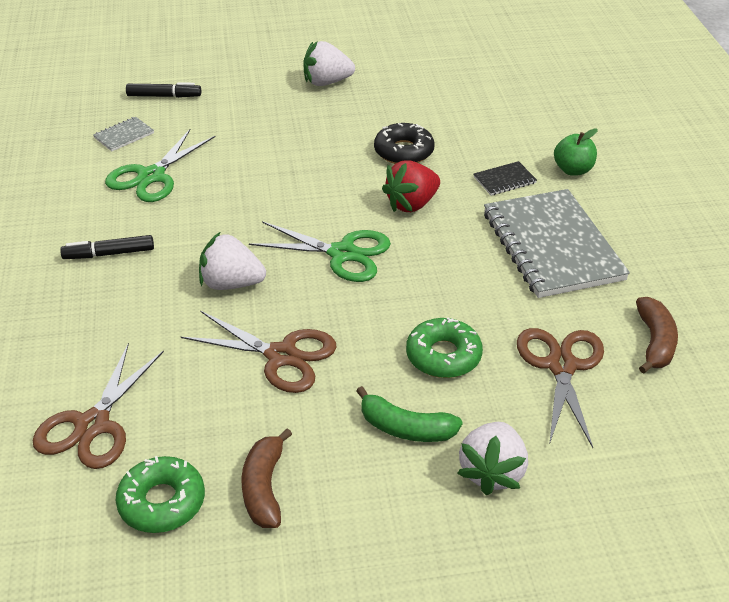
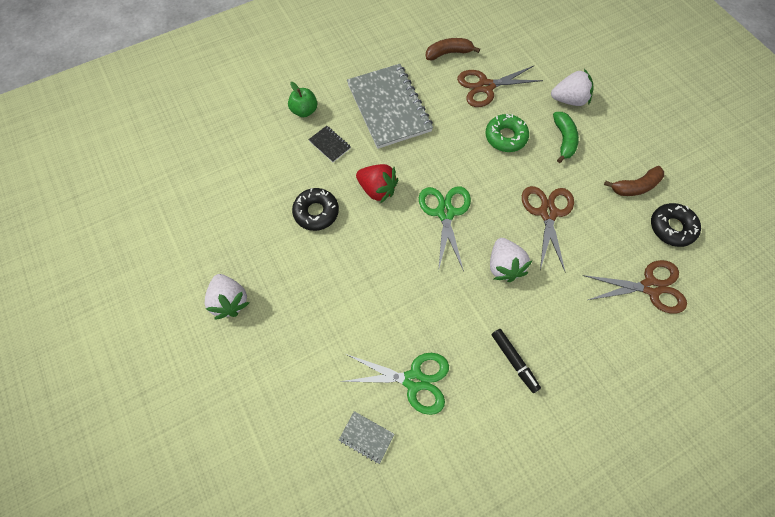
camera: 110 degrees left, 25 degrees up
(162, 502) = (671, 227): green donut -> black donut
(164, 96) = (292, 435): black marker -> none
(552, 246) = (389, 107): grey notebook -> grey notebook turned 75 degrees counterclockwise

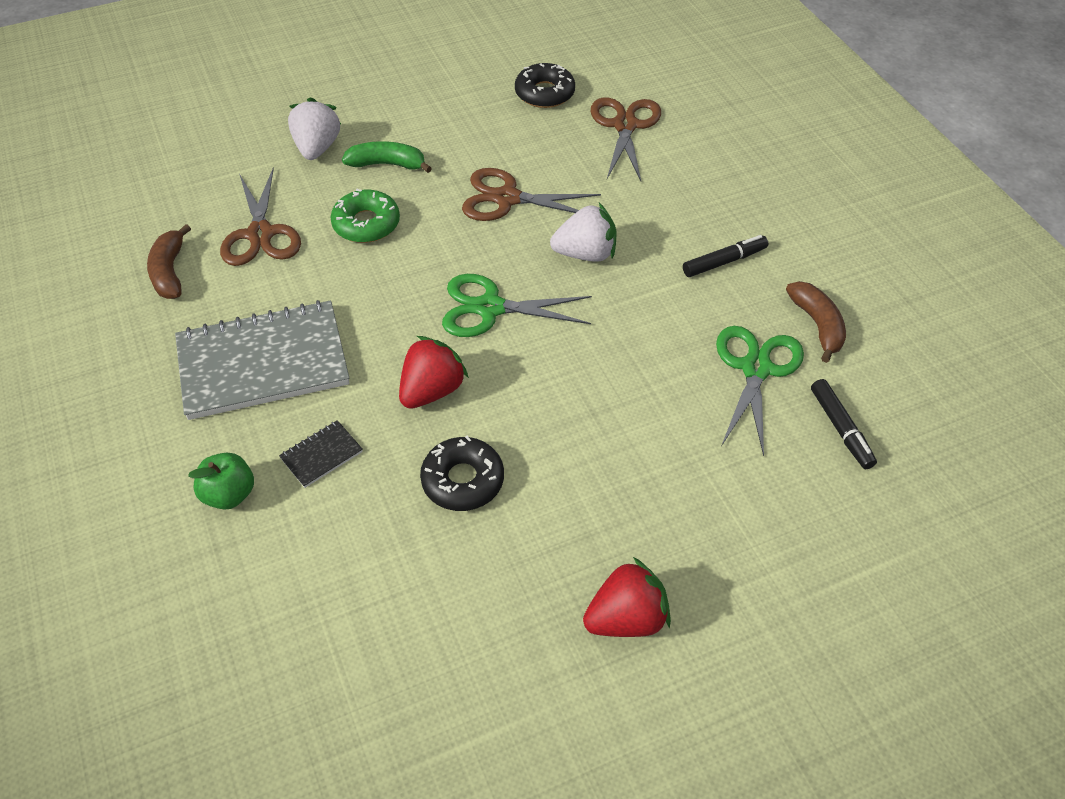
camera: 85 degrees left, 15 degrees down
(230, 301) = (626, 618): white strawberry -> red strawberry
(366, 437) = (840, 429): grey notebook -> black marker
(635, 186) = (479, 112): brown banana -> brown banana (817, 325)

